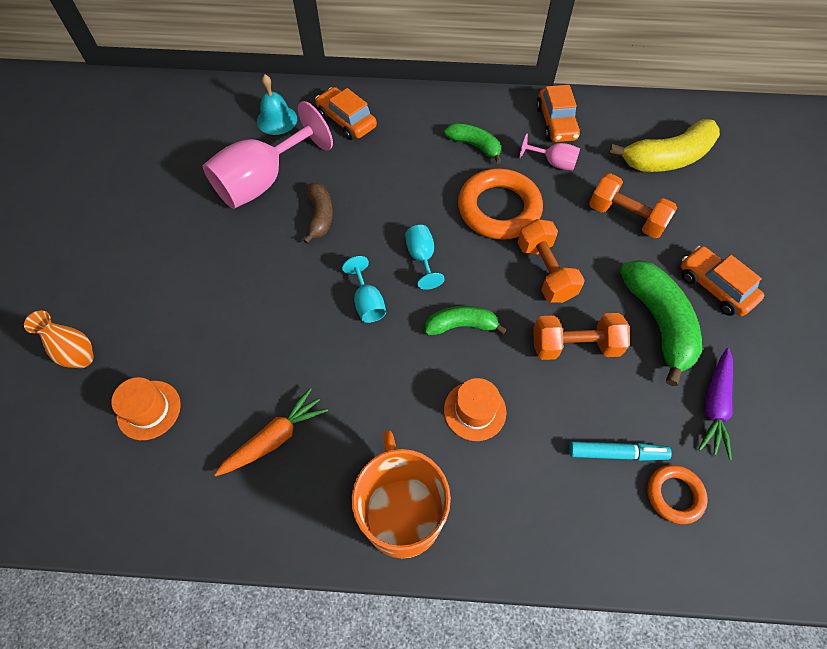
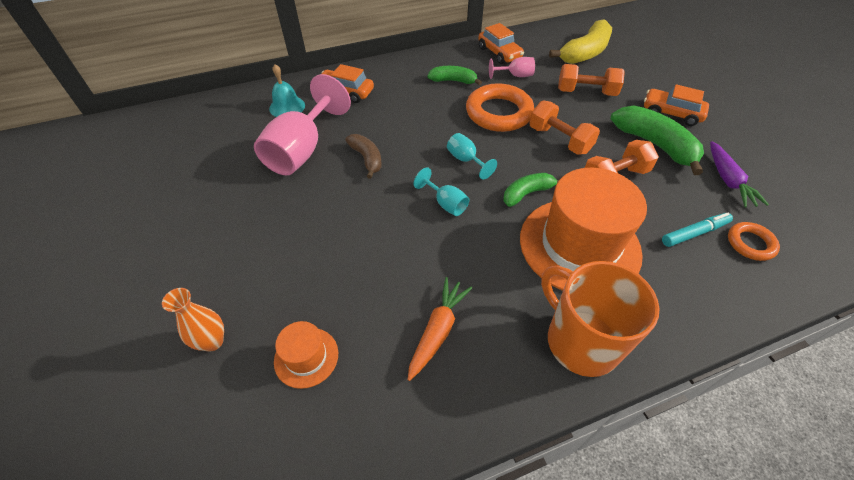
camera: 25 degrees left, 10 degrees down
(475, 410) = (579, 245): orange hat -> orange hat, size x2.22

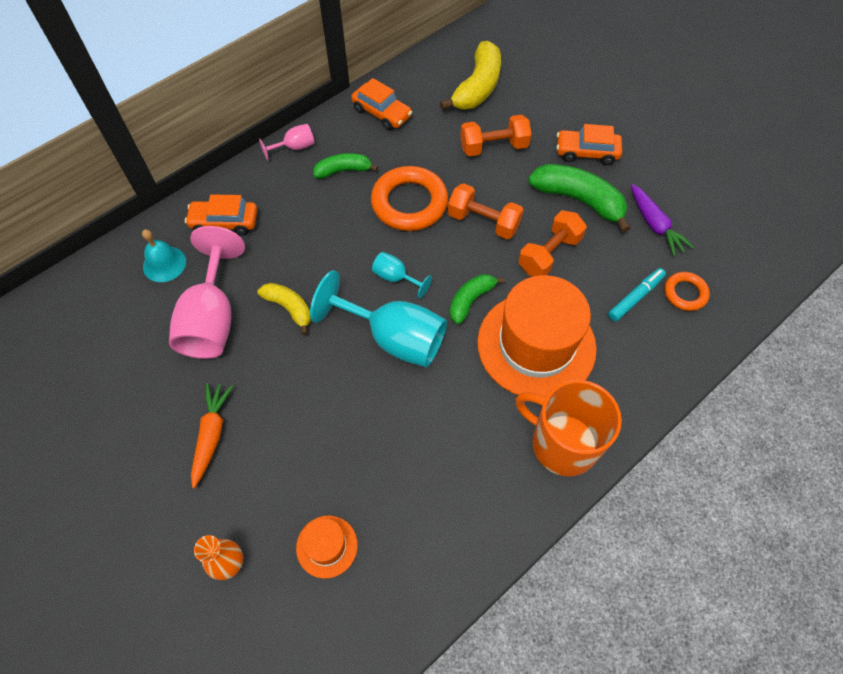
camera: 20 degrees left, 10 degrees up
(367, 159) = (289, 308): brown banana -> yellow banana
(438, 330) = (436, 478): orange carrot -> orange carrot (211, 435)
(445, 203) = (394, 338): turquoise goblet -> turquoise goblet, size x2.11
(515, 76) = (410, 143): pink goblet -> pink goblet (294, 147)

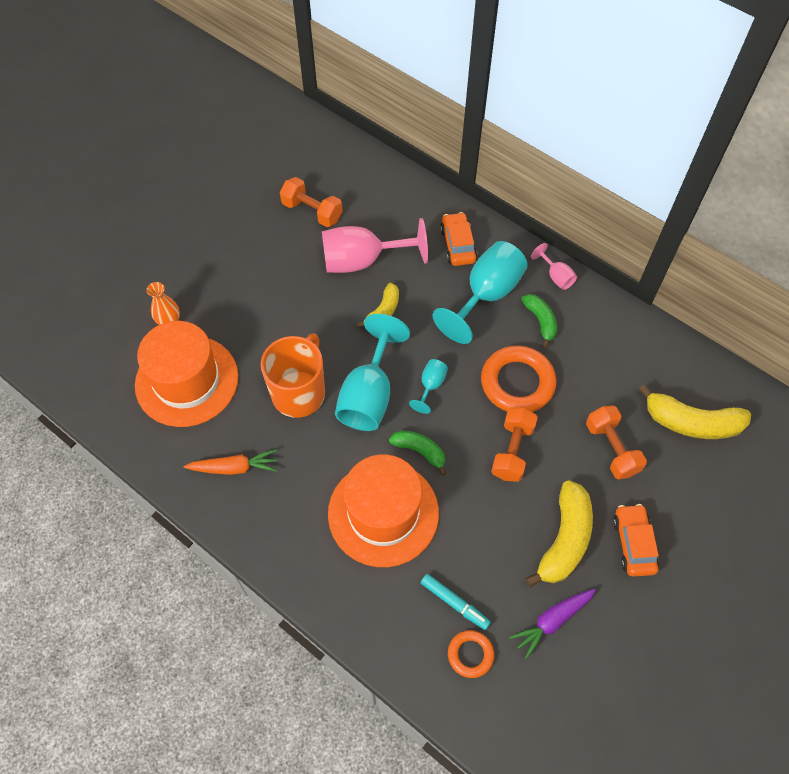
camera: 80 degrees right, 0 degrees up
(164, 264) = (407, 215): turquoise bell -> none
(211, 435) = (264, 286): orange carrot -> orange carrot (234, 467)
(298, 209) = (486, 295): none -> turquoise goblet
(327, 546) = (187, 381): orange hat -> orange hat, size x2.22
(382, 113) = (623, 339): orange car -> none
(549, 254) = (488, 516): orange dumbbell -> orange dumbbell (312, 211)
(562, 443) = (289, 544): orange mug -> orange mug (299, 393)
(579, 200) = (564, 540): green banana -> yellow banana

